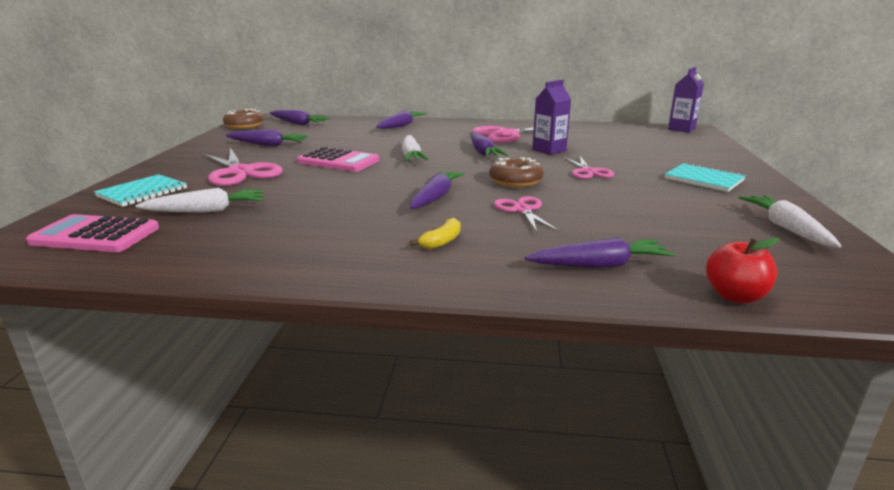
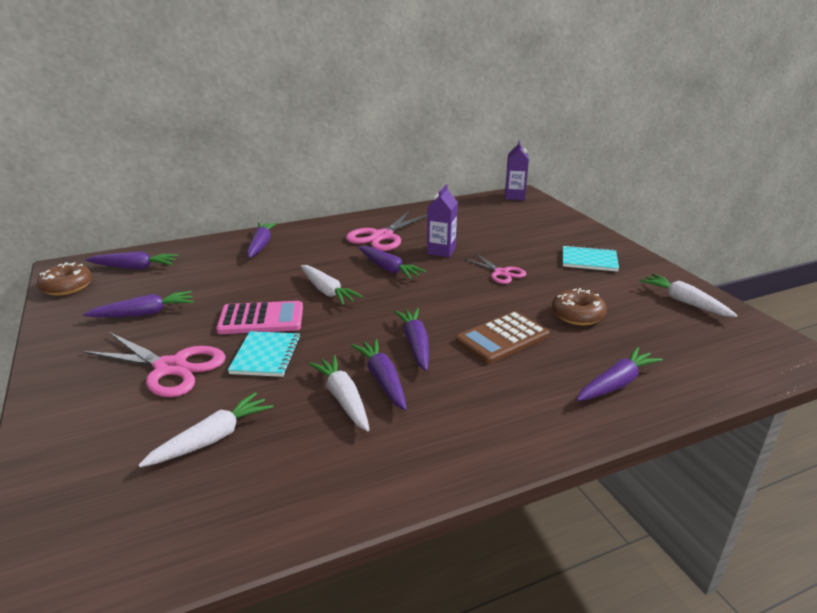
camera: 30 degrees left, 5 degrees up
(95, 235) = (130, 522): pink calculator -> none
(142, 192) = (91, 438): turquoise notebook -> turquoise notebook (266, 356)
(327, 213) = (343, 399): none -> white carrot
(375, 210) = (383, 380): none -> purple carrot
(441, 241) = (482, 399): yellow banana -> none
(515, 181) = (458, 302): brown donut -> brown donut (577, 315)
(522, 210) = (502, 338): pink scissors -> brown calculator
(735, 296) = (717, 383): red apple -> none

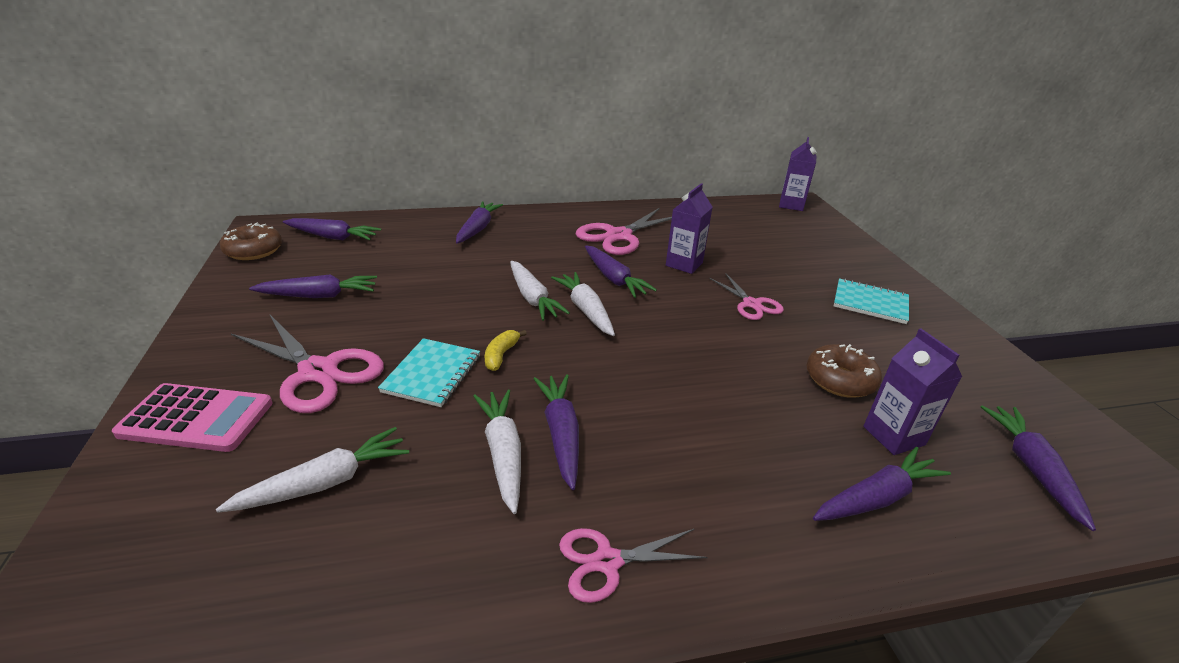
camera: 10 degrees right, 5 degrees up
(261, 319) = (444, 323): pink calculator -> pink calculator (196, 418)
(316, 335) = (501, 355): none -> yellow banana
(415, 344) = (617, 388): purple carrot -> purple carrot (1032, 468)
(442, 450) = (607, 561): none -> pink scissors
(502, 338) = (731, 398): brown calculator -> none
(621, 345) = (893, 436): none -> purple carton
(684, 302) = (994, 383): white carrot -> white carrot (586, 310)

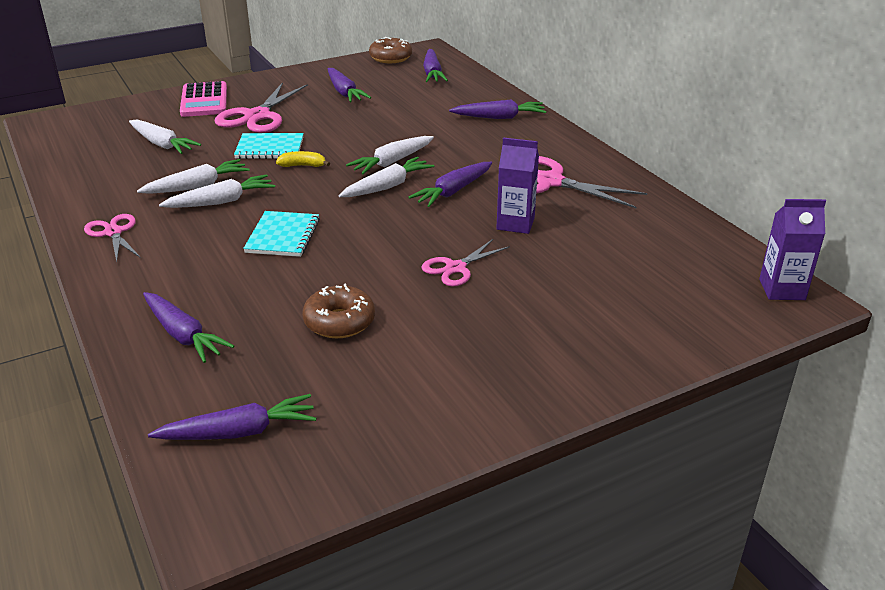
camera: 75 degrees right, 0 degrees up
(561, 434) = (221, 202): purple carrot -> white carrot
(870, 303) = (516, 349): turquoise notebook -> turquoise notebook (283, 236)
(893, 436) = (263, 349): purple carton -> none

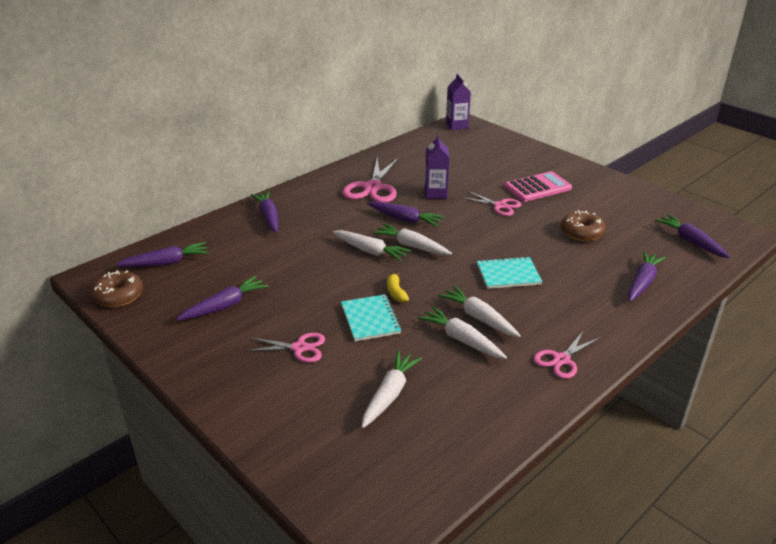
camera: 105 degrees left, 0 degrees up
(204, 100) = (265, 403): pink calculator -> pink calculator (538, 188)
(257, 116) = (299, 348): pink scissors -> pink scissors, size x0.59

